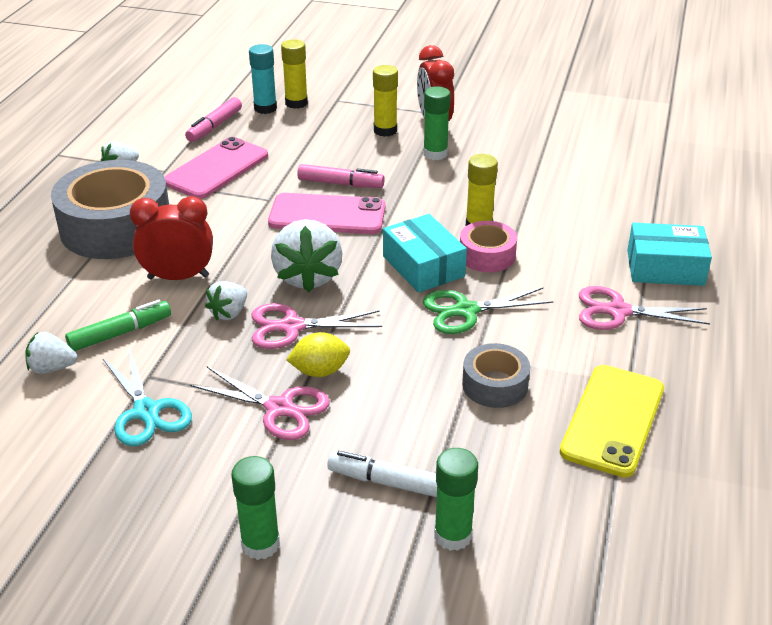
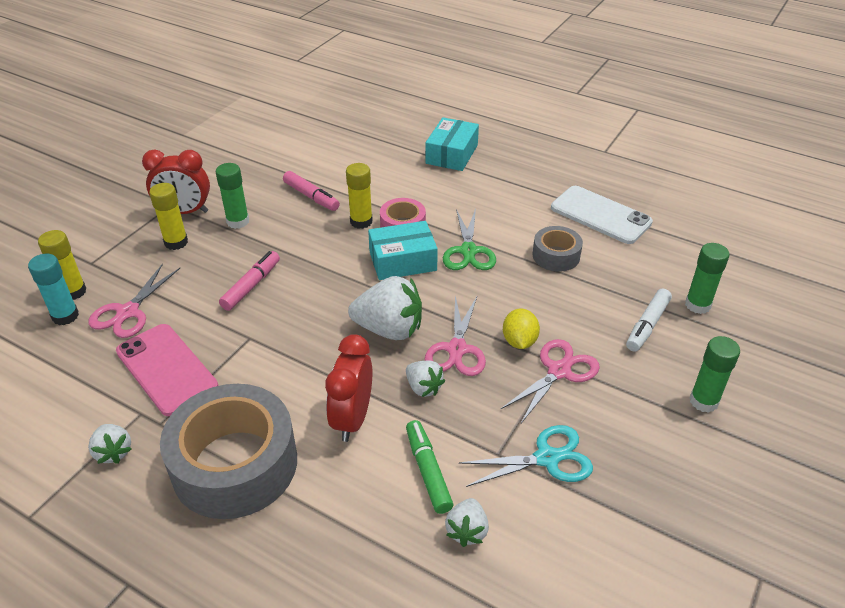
camera: 75 degrees left, 5 degrees up
(214, 126) = (73, 361): pink marker -> pink marker (311, 197)
(327, 215) = (299, 302): pink phone -> none
(612, 420) = (600, 215): yellow phone -> white phone
(618, 311) = (492, 185): pink scissors -> pink scissors (128, 312)

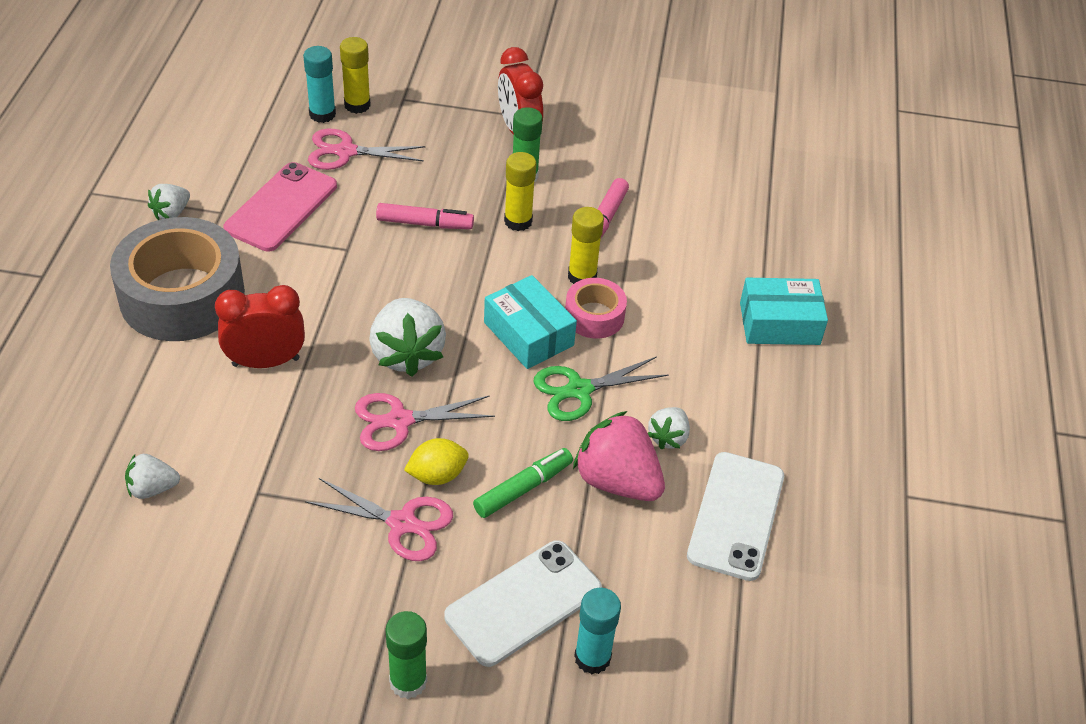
camera: 65 degrees right, 5 degrees up
(176, 242) = (464, 144): yellow glue stick -> yellow glue stick (518, 221)
(423, 387) = (329, 406): white strawberry -> white strawberry (668, 437)
(428, 471) = (217, 439): green marker -> green marker (523, 488)
(547, 458) = (265, 536): turquoise scissors -> none
(556, 256) = (617, 481): grey tape -> pink strawberry
(647, 325) = (523, 603): white marker -> white phone
(697, 305) = (592, 658): green glue stick -> turquoise glue stick

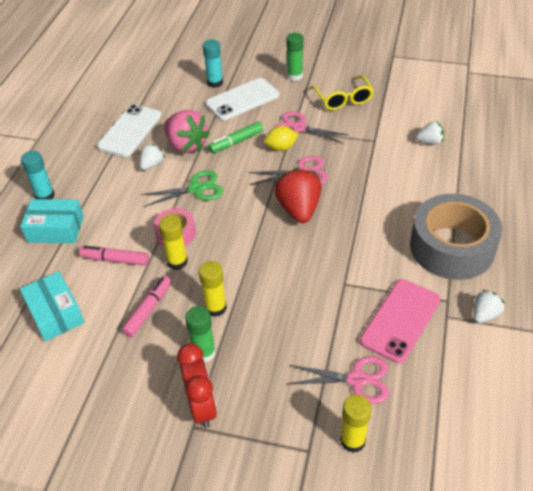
camera: 170 degrees left, 0 degrees up
(266, 362) = (385, 205): red clock -> none
(303, 603) = (343, 99): none -> yellow glasses
(322, 114) = (384, 427): turquoise glue stick -> turquoise glue stick (45, 196)
(407, 354) = (299, 209): white strawberry -> red strawberry
(425, 224) = (287, 305): pink marker -> pink marker (115, 259)
(528, 334) = (221, 222): turquoise box -> turquoise box (55, 313)

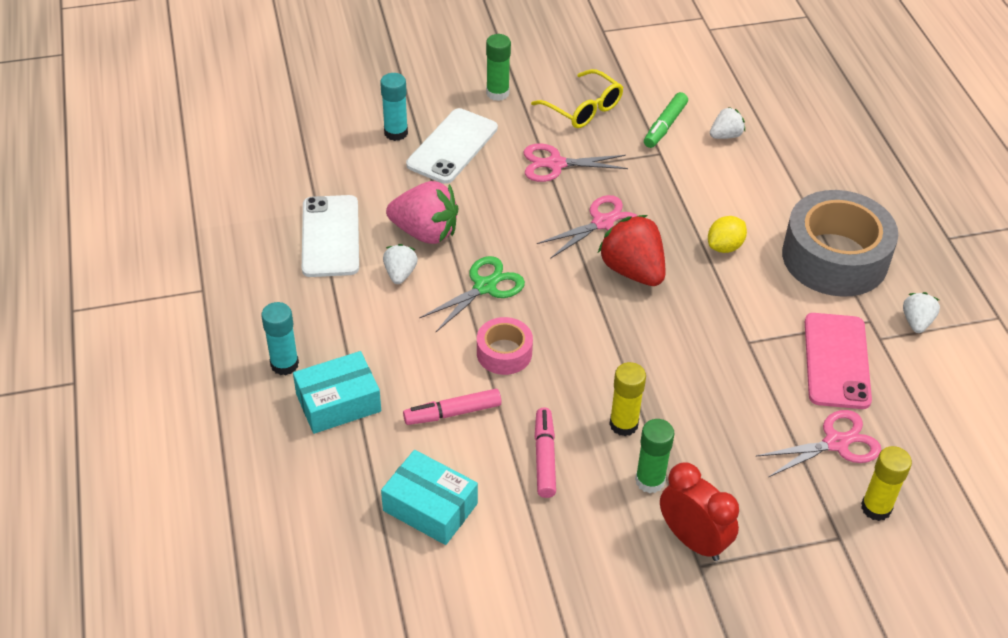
camera: 30 degrees left, 0 degrees up
(177, 262) = (534, 387): yellow glue stick -> none
(236, 142) = (489, 207): green marker -> green marker (664, 126)
(281, 147) = (552, 197): yellow lemon -> yellow lemon (724, 246)

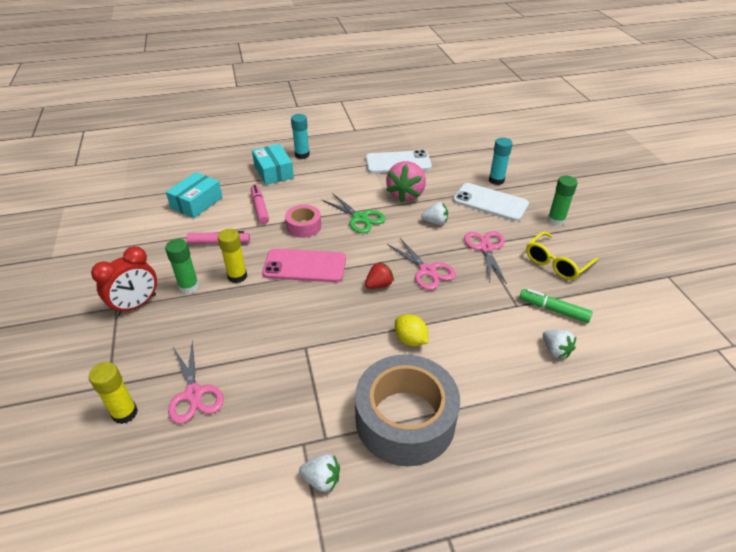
camera: 90 degrees right, 5 degrees down
(400, 274) = (369, 187): white strawberry -> white strawberry (435, 222)
(632, 270) = (379, 285): red strawberry -> red strawberry, size x0.54
(836, 361) = (279, 405): pink phone -> pink phone (304, 266)

